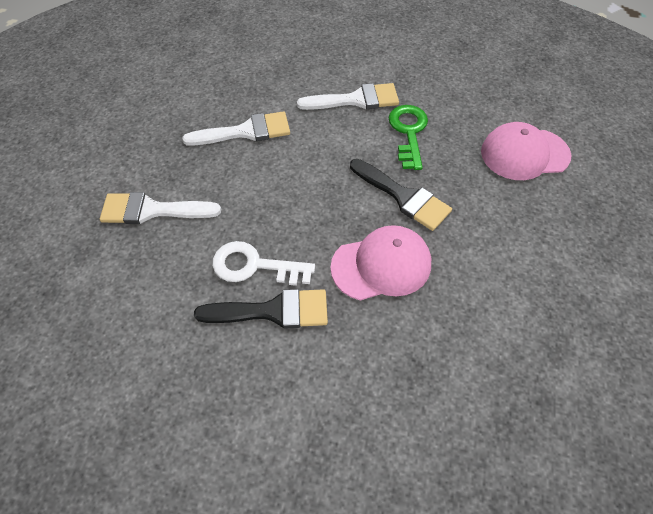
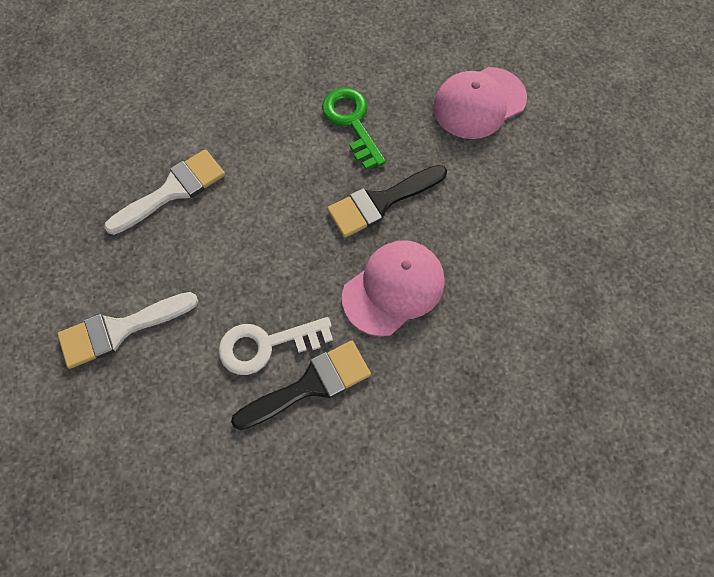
camera: 25 degrees left, 10 degrees up
(356, 100) = (276, 102): white brush -> none
(403, 197) = (381, 202): black brush -> black brush turned 135 degrees clockwise

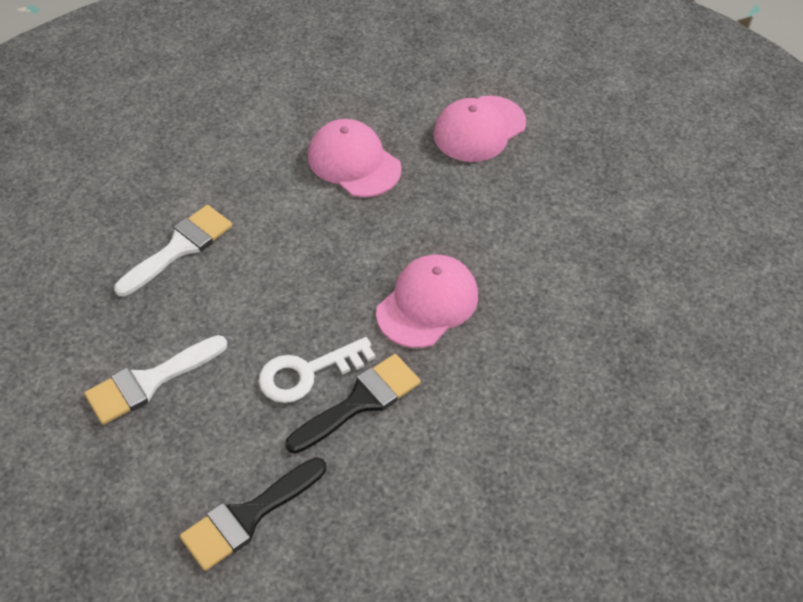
camera: 10 degrees left, 15 degrees down
(352, 122) = (354, 162): green key -> pink cap
(381, 202) = (398, 229): black brush -> black brush (248, 517)

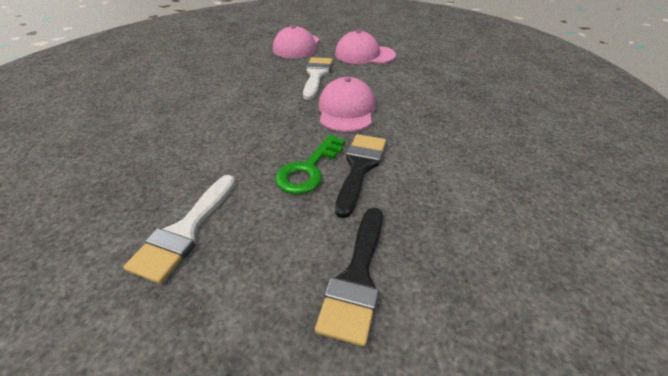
camera: 35 degrees left, 10 degrees down
(179, 247) = (150, 146): white brush -> white brush (316, 75)
(307, 373) = (309, 169): white key -> green key
(354, 162) = (240, 75): pink cap -> pink cap (364, 54)

